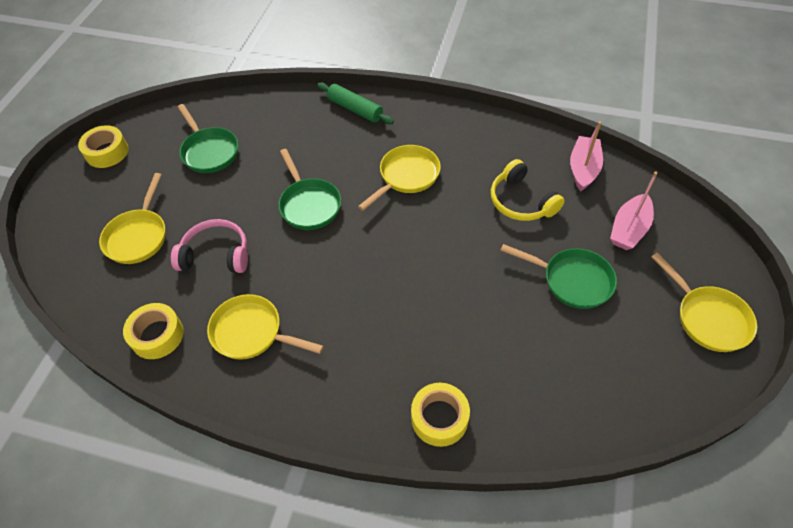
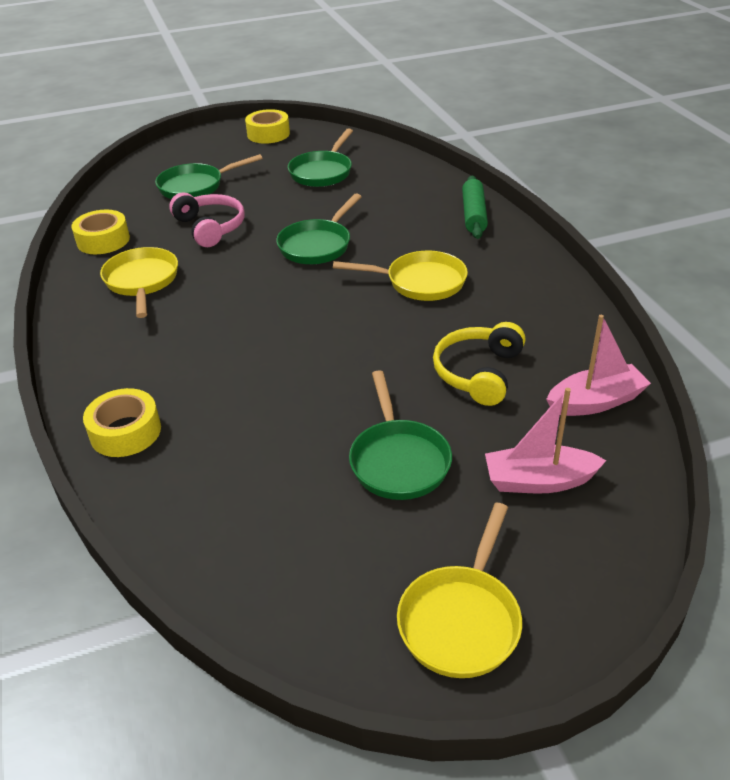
camera: 55 degrees right, 15 degrees down
(138, 236) = (195, 186): yellow pan -> green pan

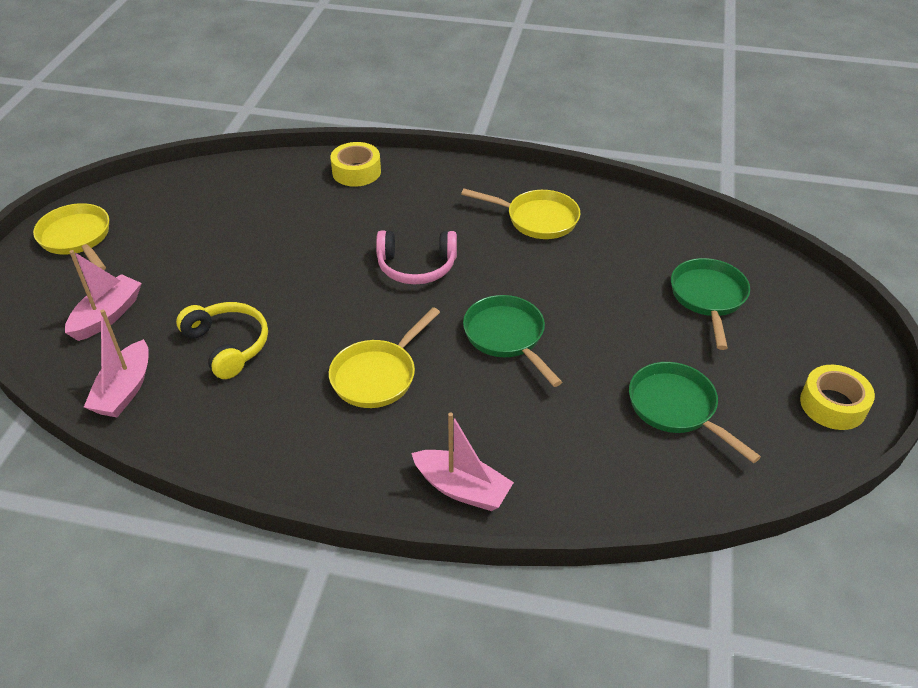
camera: 120 degrees right, 5 degrees up
(103, 240) = (631, 215): yellow tape -> none
(210, 227) = (603, 281): pink headphones -> pink headphones (416, 267)
(398, 460) = (200, 265): green pan -> none
(474, 215) = (462, 488): green rolling pin -> pink boat

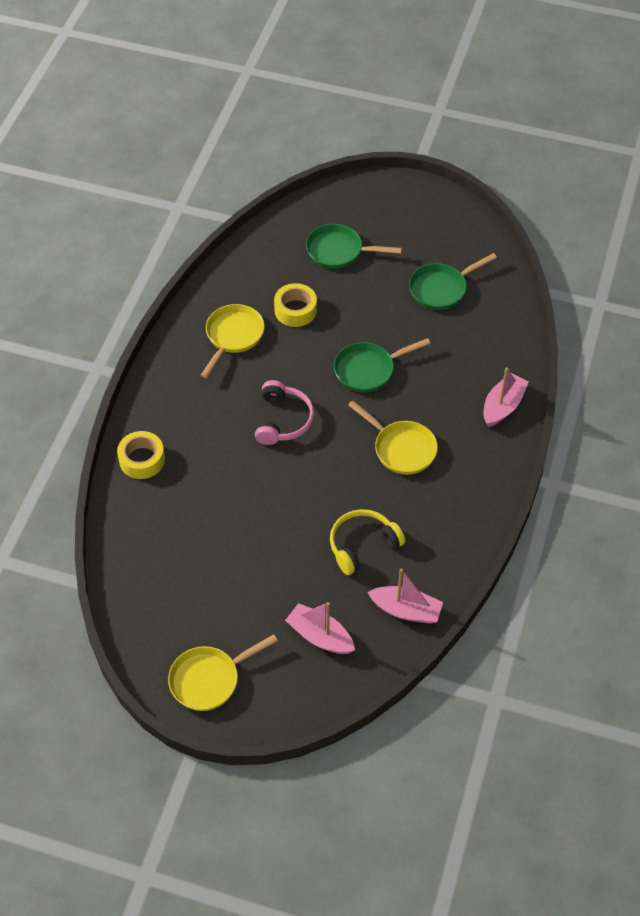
camera: 85 degrees left, 10 degrees up
(833, 405) = (442, 213): yellow tape -> yellow tape (295, 310)

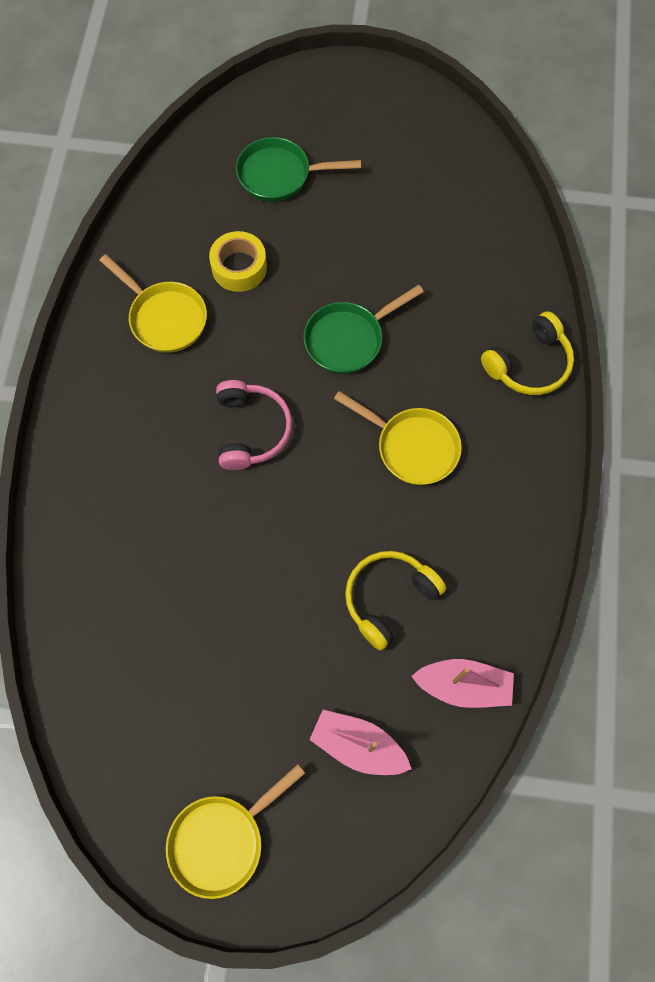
camera: 10 degrees left, 15 degrees up
(142, 460) = (75, 519): yellow tape -> none
(233, 336) = (165, 318): yellow pan -> yellow pan turned 120 degrees clockwise
(441, 289) = (419, 209): green pan -> none
(503, 406) = (529, 364): pink boat -> yellow headphones

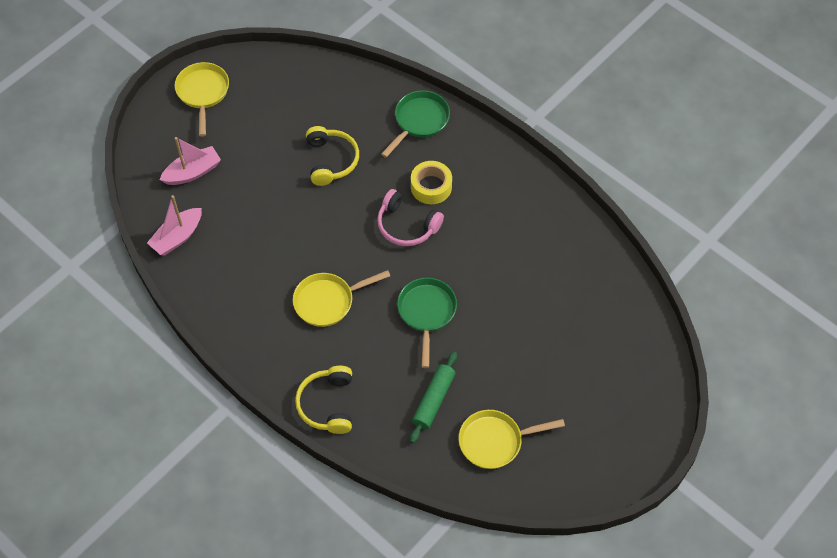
camera: 125 degrees right, 10 degrees down
(165, 318) = (519, 223): yellow pan -> yellow pan (495, 441)
(239, 267) = (526, 283): yellow tape -> yellow tape (431, 187)
(279, 175) = (585, 350): green pan -> green pan (419, 121)
(388, 598) = (252, 232): yellow headphones -> yellow headphones (331, 160)
(442, 271) = (433, 400): none -> green rolling pin

